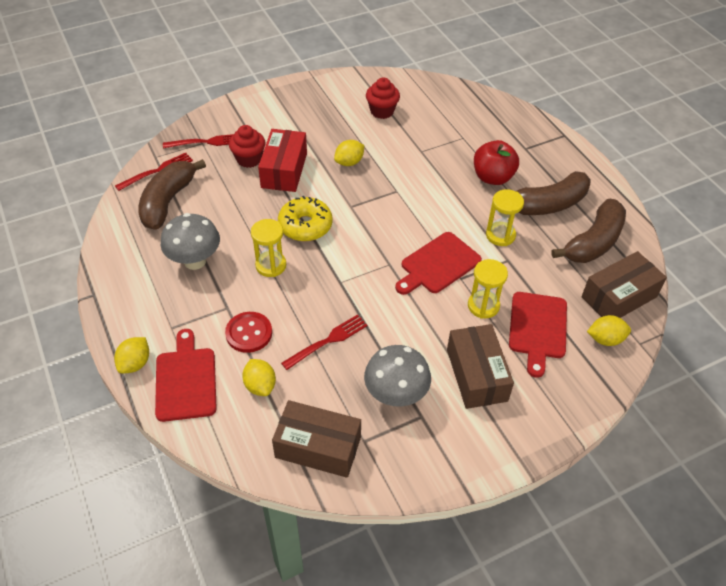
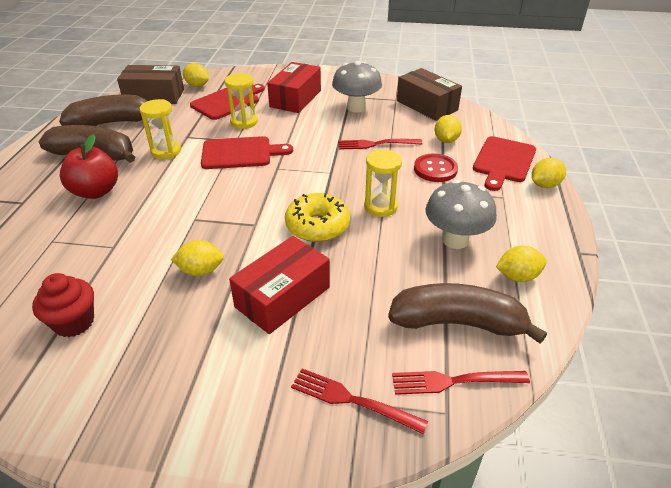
camera: 145 degrees left, 10 degrees down
(138, 251) = (517, 276): none -> yellow lemon
(168, 202) = (457, 323): brown banana -> brown banana turned 135 degrees counterclockwise
(249, 159) = (312, 335): red cupcake -> none
(476, 375) = (295, 98): brown box -> red box

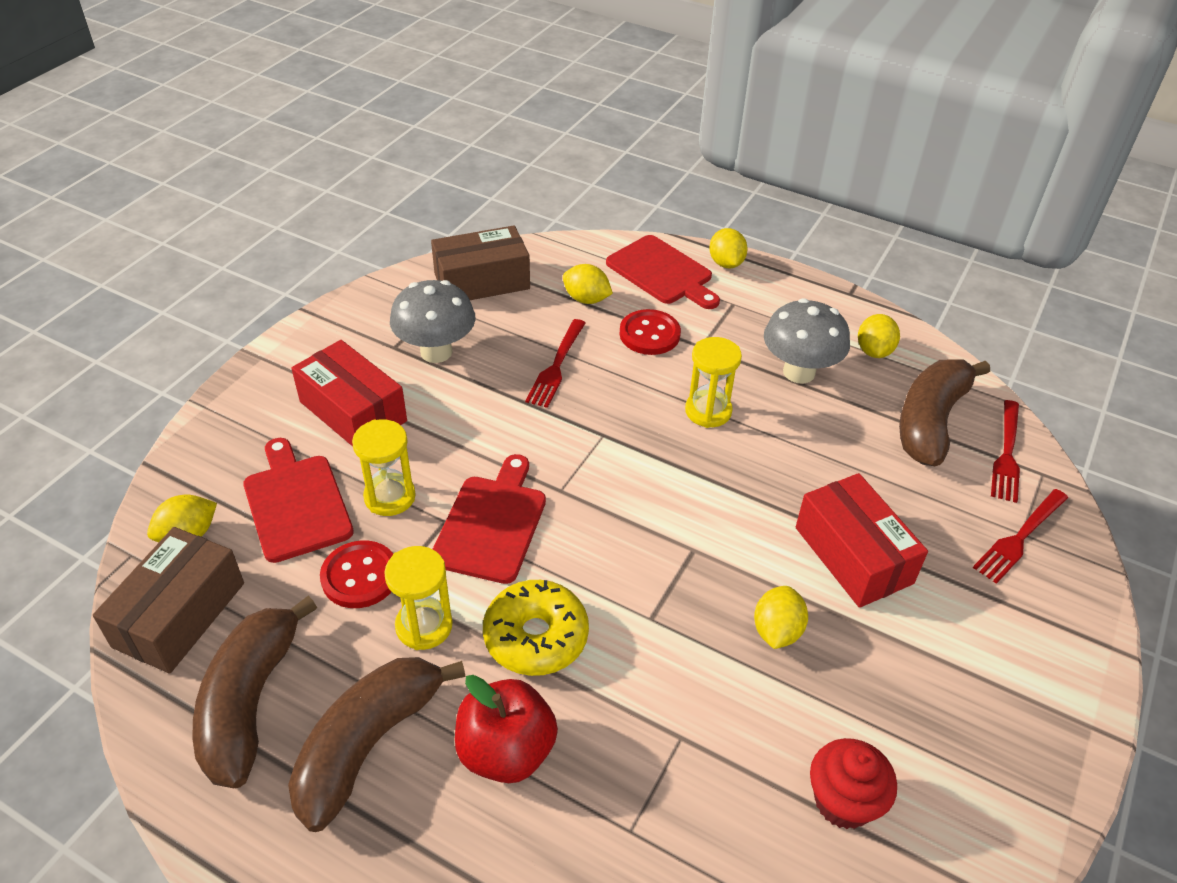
camera: 70 degrees left, 5 degrees up
(190, 128) = (360, 576): none -> red button
(317, 226) = (724, 484): yellow donut -> yellow donut (536, 637)

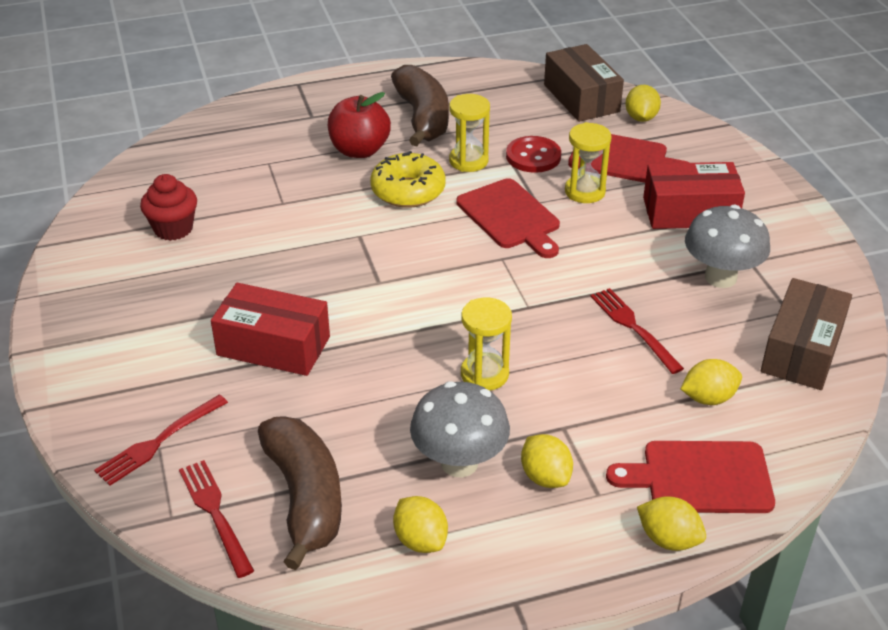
camera: 135 degrees right, 5 degrees down
(250, 703) = (494, 98): brown banana -> none
(649, 334) = (615, 405): red button -> none
(776, 631) = (281, 274): yellow lemon -> yellow lemon (545, 477)
(1020, 537) = (159, 442): red fork -> red fork turned 135 degrees counterclockwise

